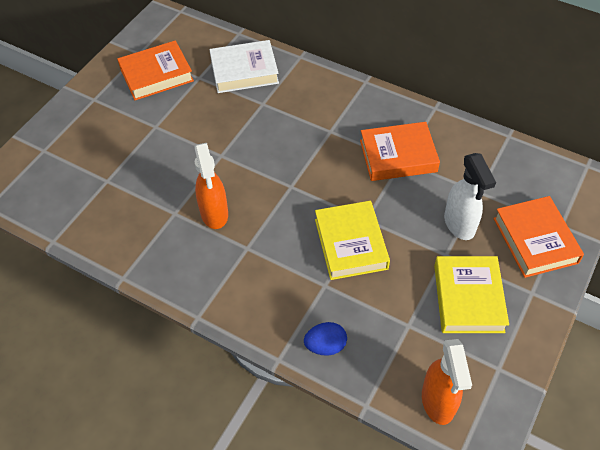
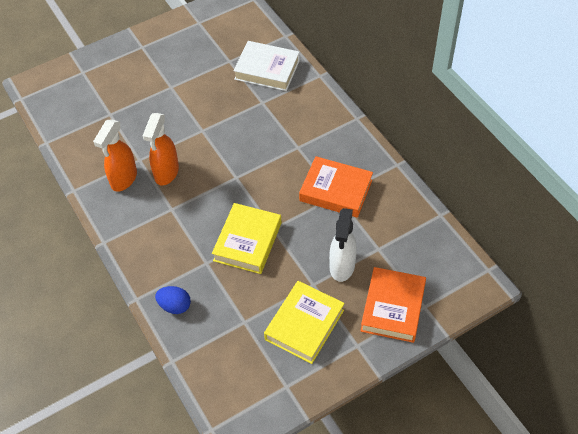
camera: 30 degrees right, 0 degrees up
(156, 75) = (199, 46): orange book -> none
(438, 402) = (223, 386): orange spray bottle -> orange spray bottle (123, 179)

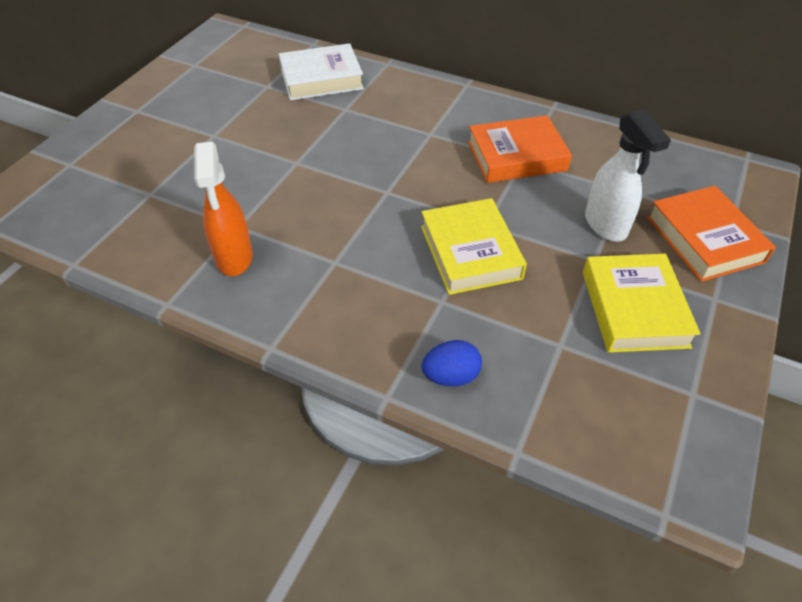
camera: 35 degrees left, 5 degrees down
(166, 173) = (290, 225): orange spray bottle -> none

